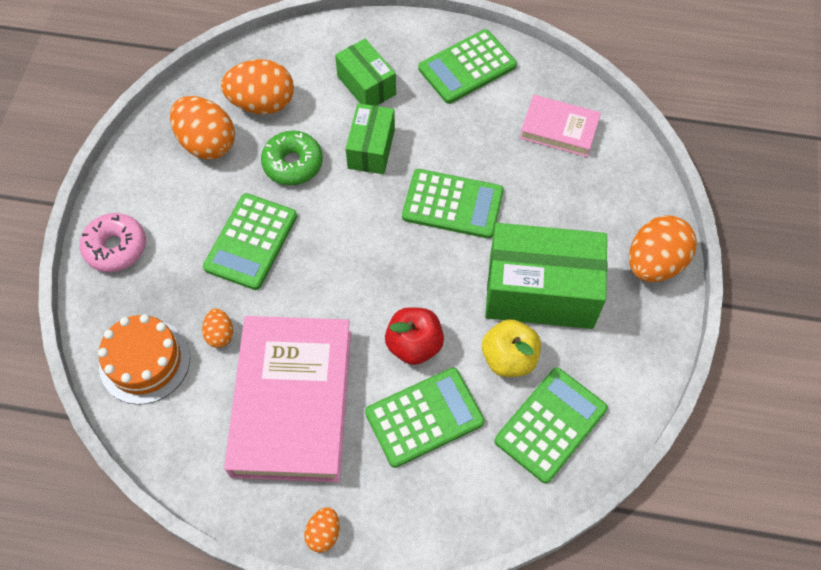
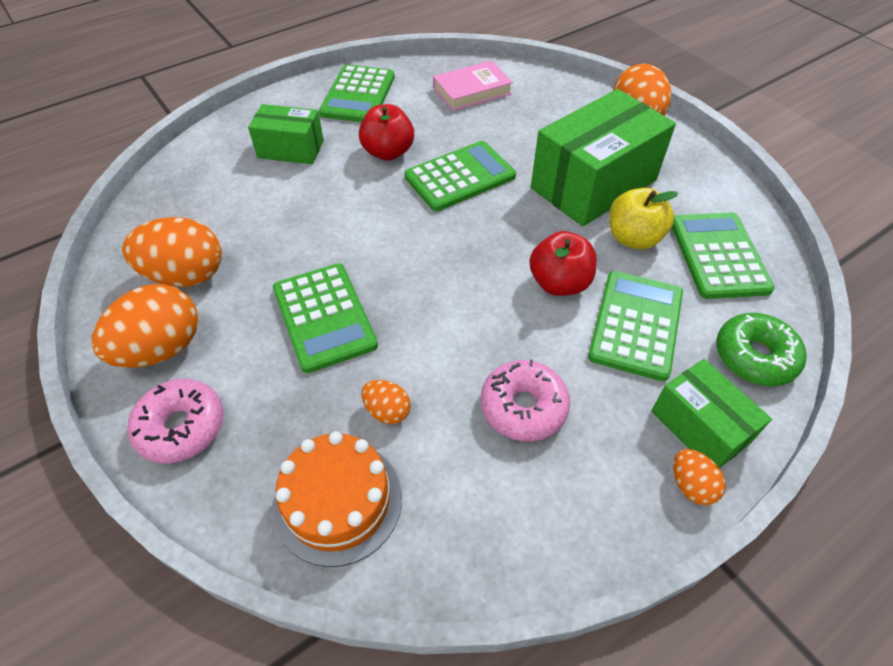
camera: 45 degrees left, 10 degrees down
(262, 103) = (208, 215): orange egg -> orange egg (161, 349)
(292, 402) = (523, 407): pink book -> pink donut
(293, 164) = (291, 236): green donut -> green donut (754, 357)
(371, 149) = (348, 184): green box -> green box (699, 427)
(428, 141) = (388, 152): none -> red apple

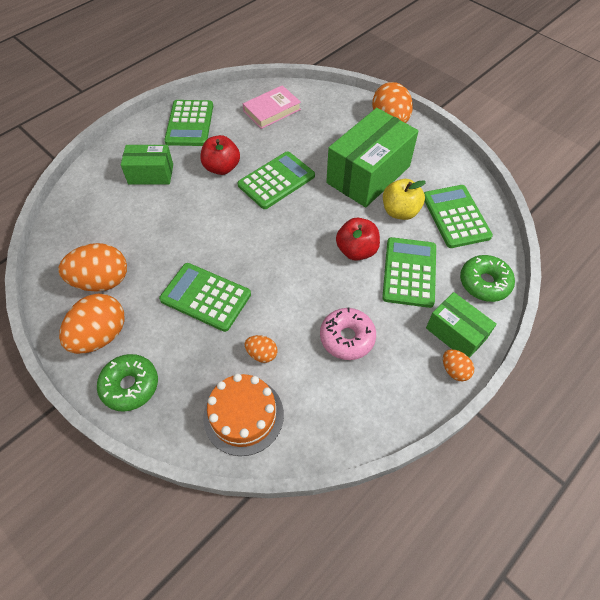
camera: 10 degrees left, 5 degrees up
(181, 427) = (130, 386): pink donut -> green donut
(324, 317) = (206, 297): green calculator -> green calculator turned 150 degrees clockwise

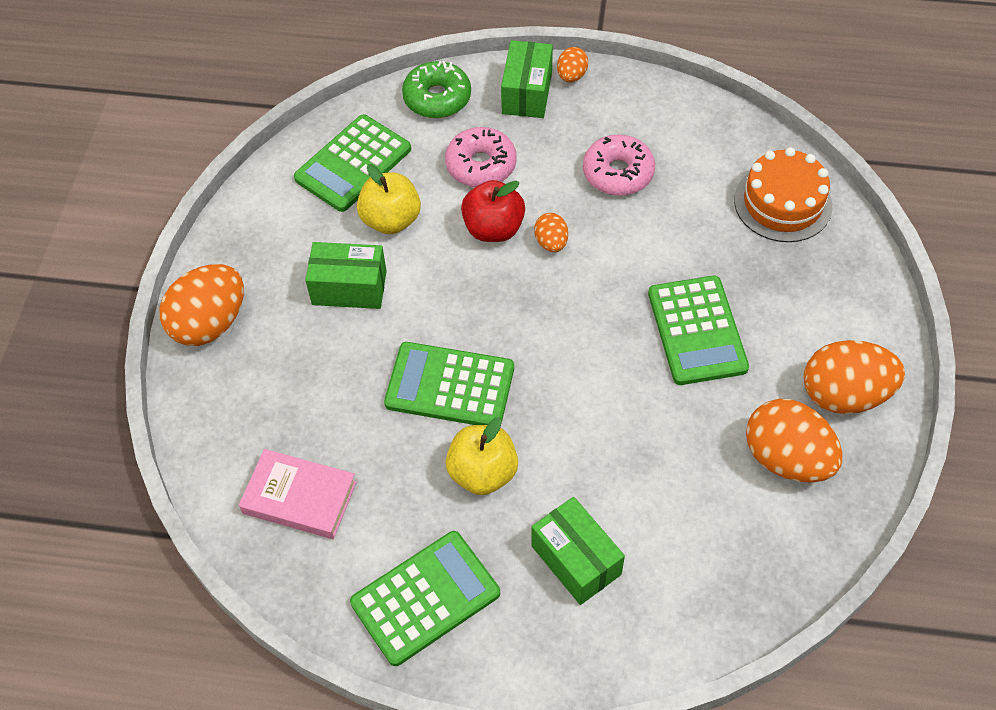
camera: 125 degrees left, 0 degrees up
(130, 386) = (859, 318): green donut -> none
(222, 168) = (482, 473): red apple -> yellow apple
(262, 354) = (708, 231): orange egg -> orange egg (551, 242)
(368, 174) = (349, 288): green box -> green box, size x0.56
(409, 272) = (481, 165): green calculator -> pink donut

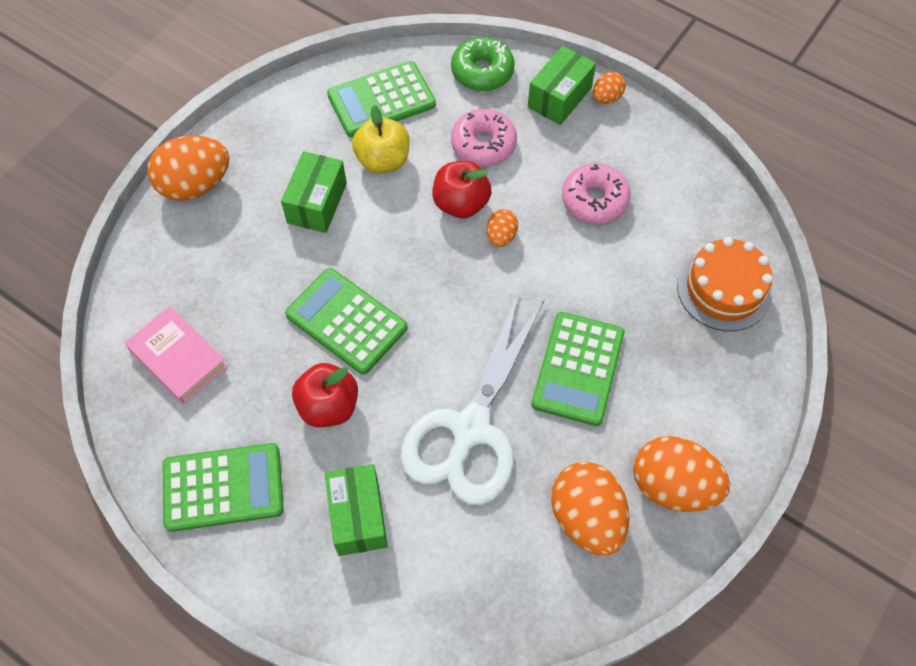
camera: 25 degrees right, 5 degrees up
(349, 288) = (317, 203): green box -> green box turned 75 degrees clockwise
(482, 473) = (328, 406): yellow apple -> red apple
(632, 430) = (471, 429): none -> white scissors

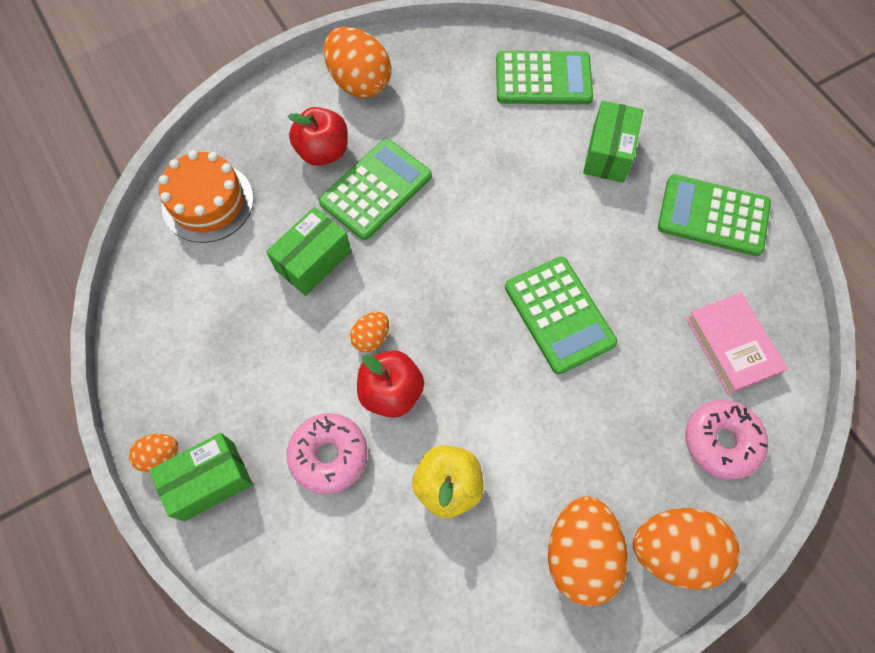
camera: 155 degrees left, 5 degrees up
(317, 203) = (542, 461): green box -> green box (313, 261)
(328, 406) = (603, 244): red apple -> red apple (323, 152)
(381, 100) = (412, 577): green calculator -> green calculator (543, 79)
(471, 429) = (490, 179): white scissors -> none
(482, 71) = (272, 564): green donut -> none
(586, 518) = (435, 87): orange egg -> orange egg (579, 553)
(594, 200) = (258, 336): pink donut -> pink donut (721, 441)

